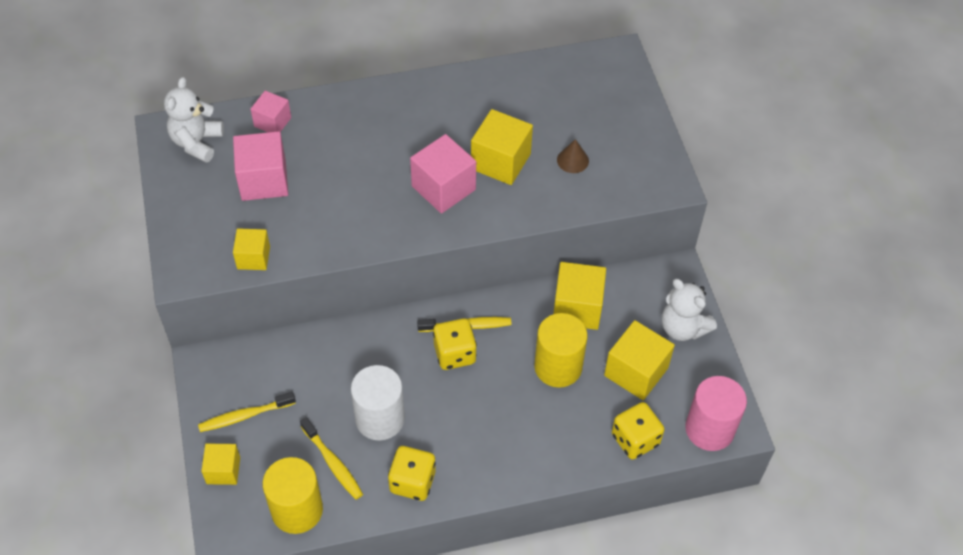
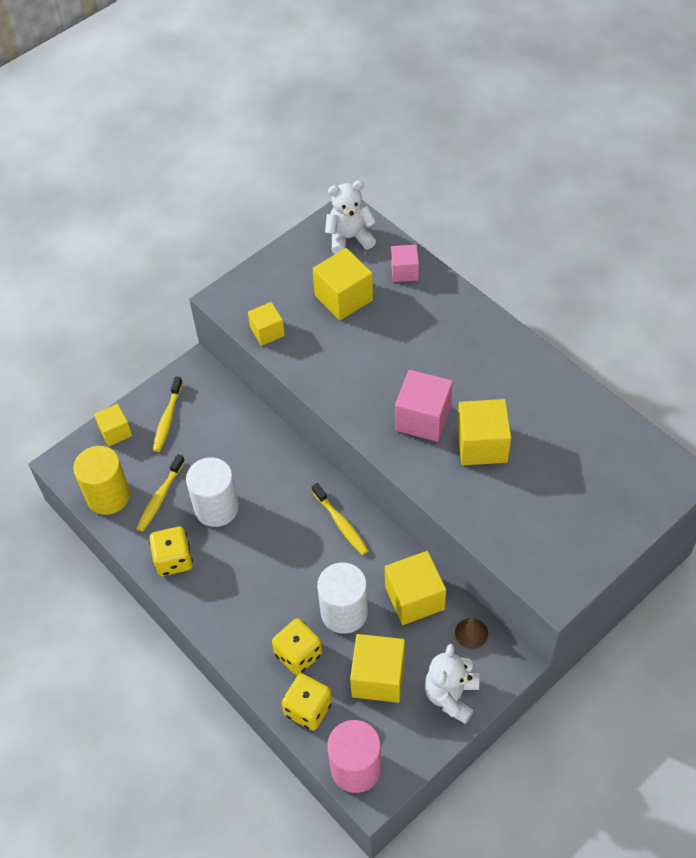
camera: 65 degrees right, 0 degrees up
(244, 416) = (167, 419): yellow toothbrush -> yellow toothbrush turned 120 degrees counterclockwise
(263, 180) = (343, 298): pink cube -> yellow cube
(454, 354) = (308, 528): yellow dice -> yellow dice (298, 654)
(558, 367) = (344, 612): yellow cylinder -> white cylinder
(572, 160) = (524, 498): brown cone -> brown cone (471, 633)

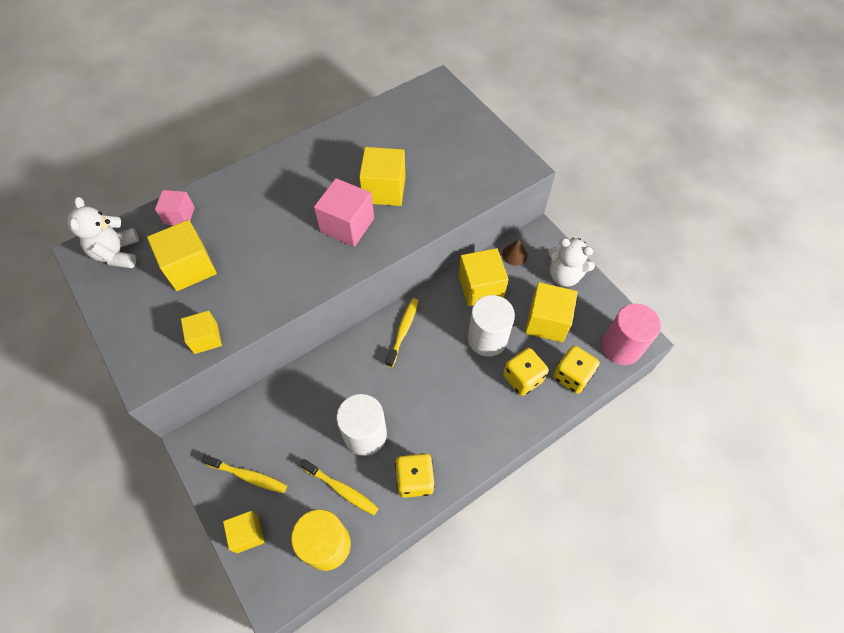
camera: 85 degrees left, 5 degrees up
(341, 523) = (403, 331): yellow toothbrush -> yellow toothbrush turned 45 degrees counterclockwise

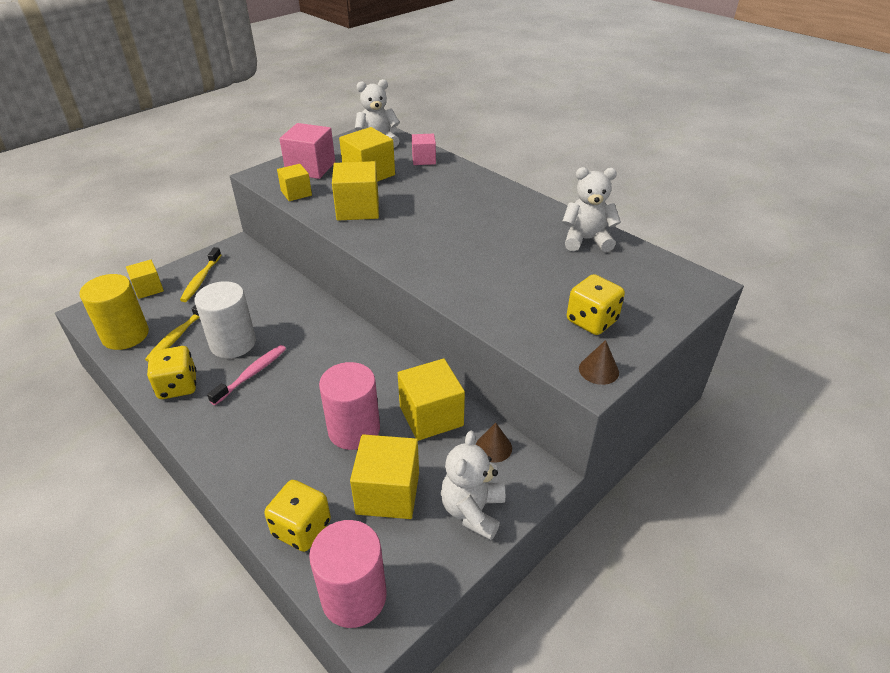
camera: 80 degrees right, 20 degrees down
(347, 225) = (439, 246): pink cube -> pink cube (310, 168)
(367, 128) = (586, 240): none -> white teddy bear
(384, 190) = (498, 263): yellow cube -> yellow cube (358, 209)
(403, 331) = (357, 354): yellow toothbrush -> none
(411, 415) = (252, 374): none -> pink toothbrush
(487, 339) = (354, 430): white cylinder -> pink cylinder
(517, 161) = (598, 370): none -> brown cone
(522, 378) = (298, 471): yellow dice -> yellow dice (591, 321)

